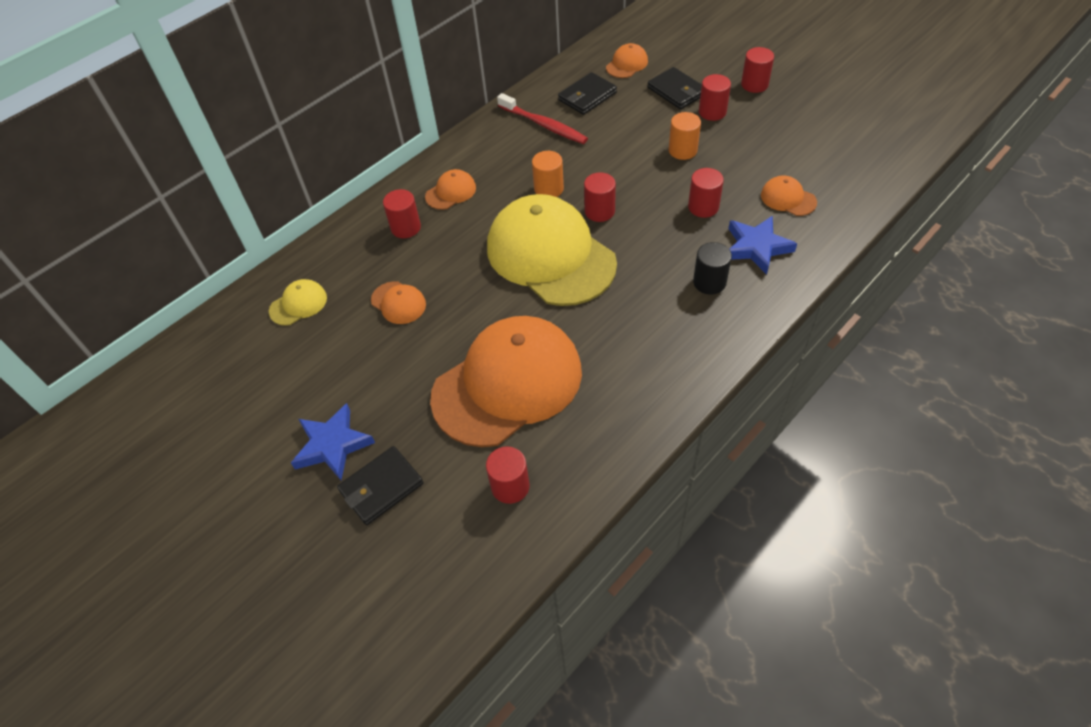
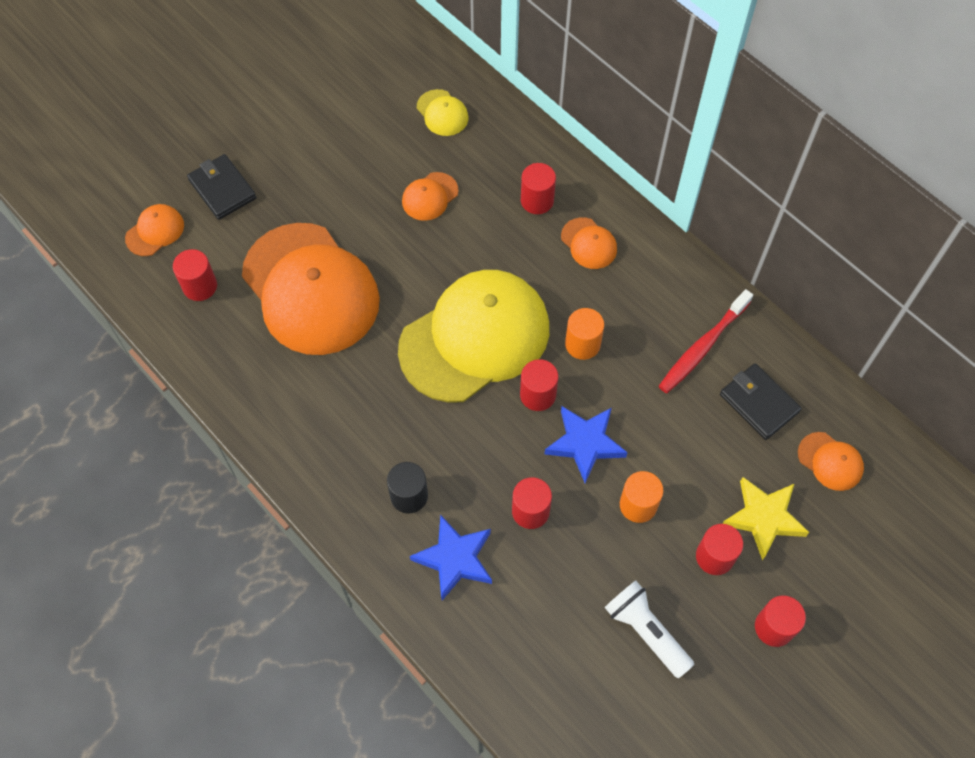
camera: 90 degrees right, 10 degrees up
(332, 445) = (273, 151): blue star -> blue star (585, 443)
(676, 91) = (764, 518): black wallet -> yellow star
(779, 141) = (646, 631): none -> white flashlight
(788, 198) = (533, 616): orange cap -> orange cap (155, 231)

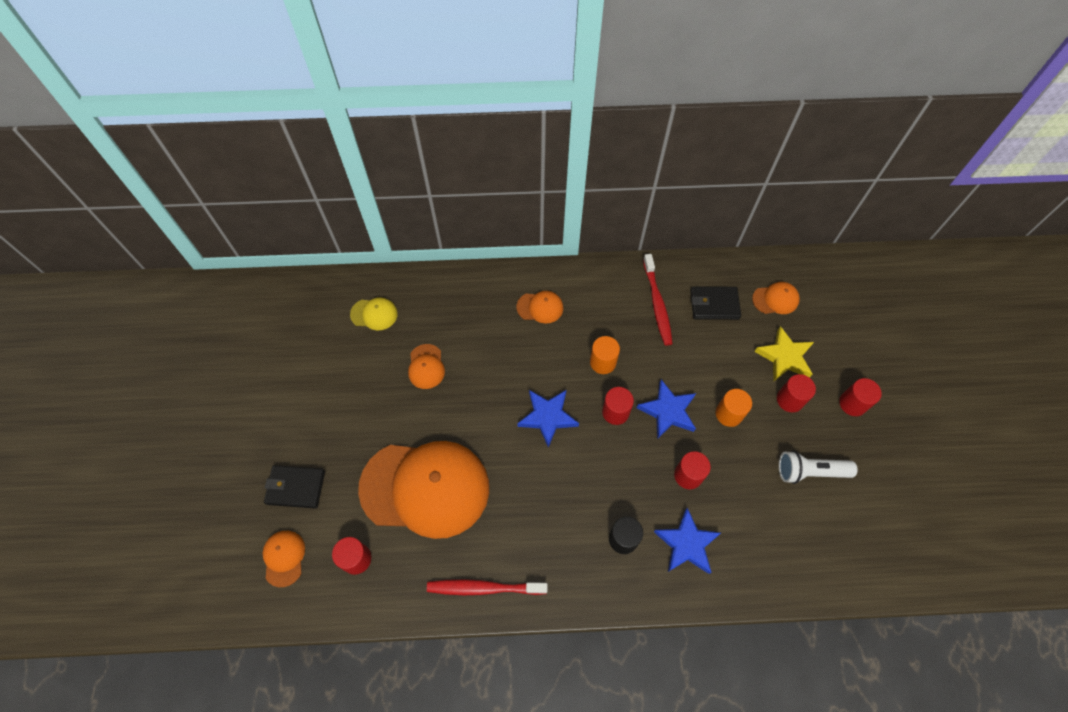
camera: 50 degrees left, 0 degrees up
(259, 408) = (484, 588): none -> red toothbrush
(475, 338) = (547, 417): yellow cap -> blue star
(537, 200) = (486, 311): red cylinder -> none

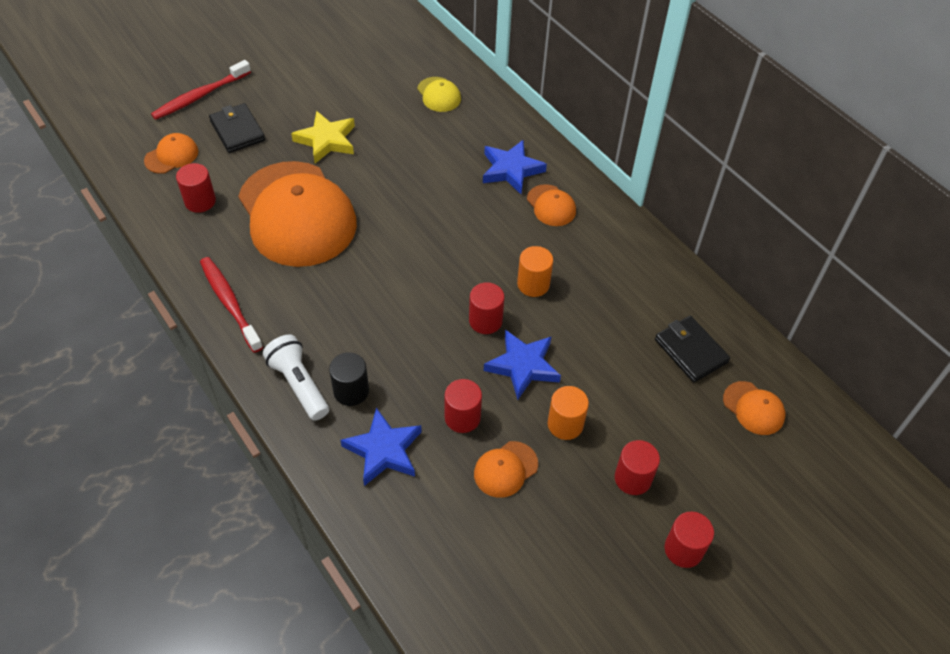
camera: 55 degrees right, 10 degrees down
(426, 366) = (416, 155): orange cap -> orange cap (505, 469)
(547, 417) = (436, 268): blue star -> blue star (511, 170)
(657, 304) = (643, 299): red toothbrush -> red toothbrush (200, 96)
(784, 357) = (684, 450): yellow star -> yellow star (326, 140)
(810, 471) = (557, 538): white flashlight -> white flashlight (299, 384)

